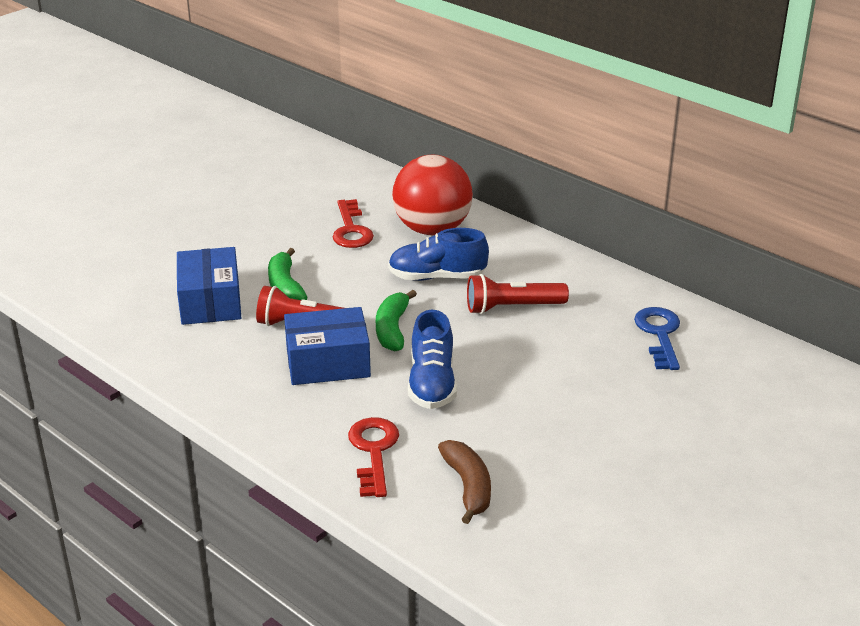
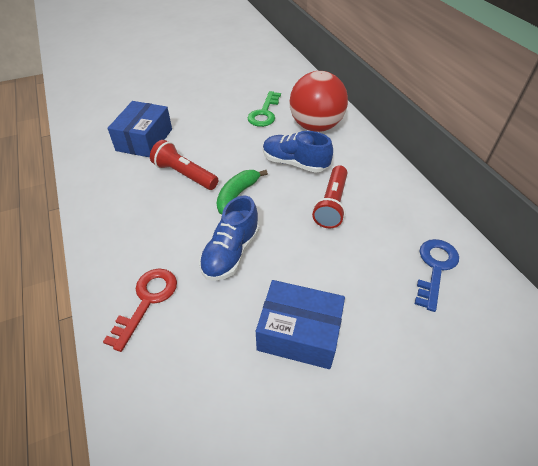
camera: 25 degrees right, 15 degrees up
(285, 286) = (195, 142): green banana -> none
(328, 363) = (176, 209): blue box -> blue box (299, 333)
(351, 230) = (264, 113): red key -> green key
(468, 487) = (188, 369): brown banana -> none
(512, 307) = (331, 204): red flashlight -> red flashlight turned 90 degrees counterclockwise

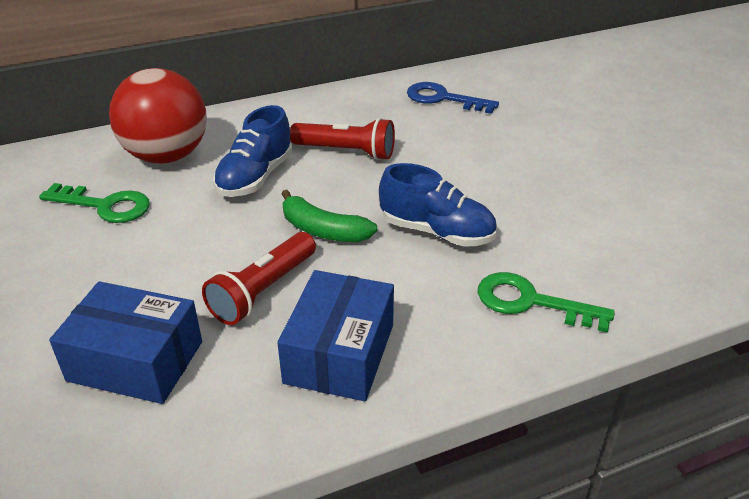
camera: 90 degrees left, 10 degrees down
(147, 300) = (530, 302): red key -> green key
(299, 333) = (543, 181): blue box -> blue box (339, 353)

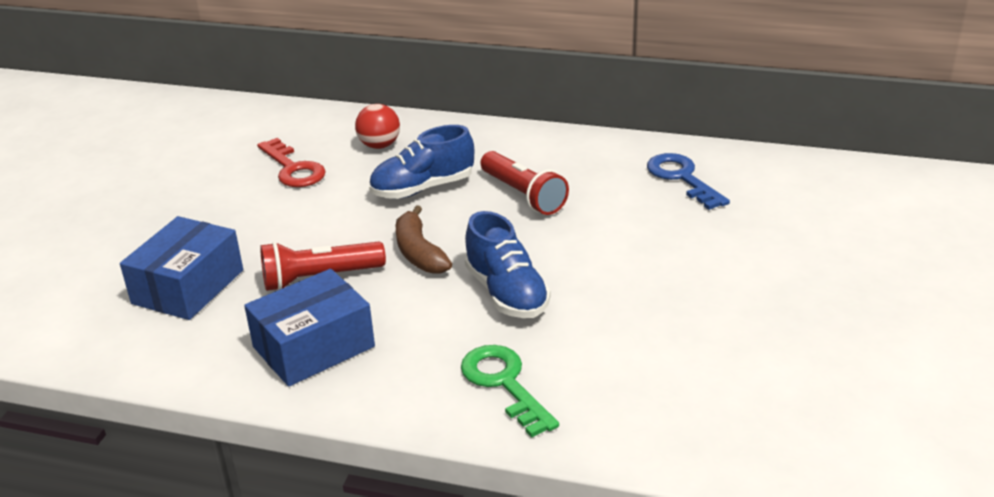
camera: 40 degrees right, 5 degrees down
(105, 206) = (293, 169): green key -> red key
(135, 361) = (188, 287): blue box -> blue box turned 60 degrees clockwise
(167, 156) = (379, 145): red ball -> red ball, size x0.50
(323, 230) = (419, 252): green banana -> brown banana

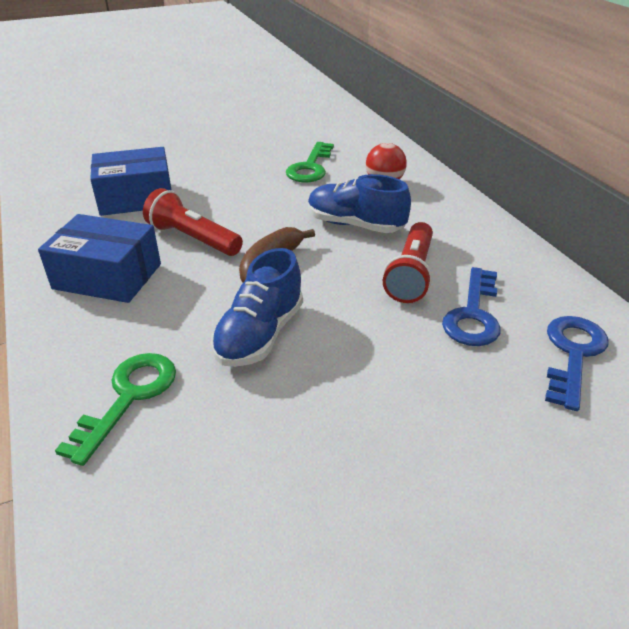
camera: 50 degrees right, 5 degrees up
(293, 169) = (310, 167): red key -> green key
(601, 193) = (473, 314): none -> blue key

